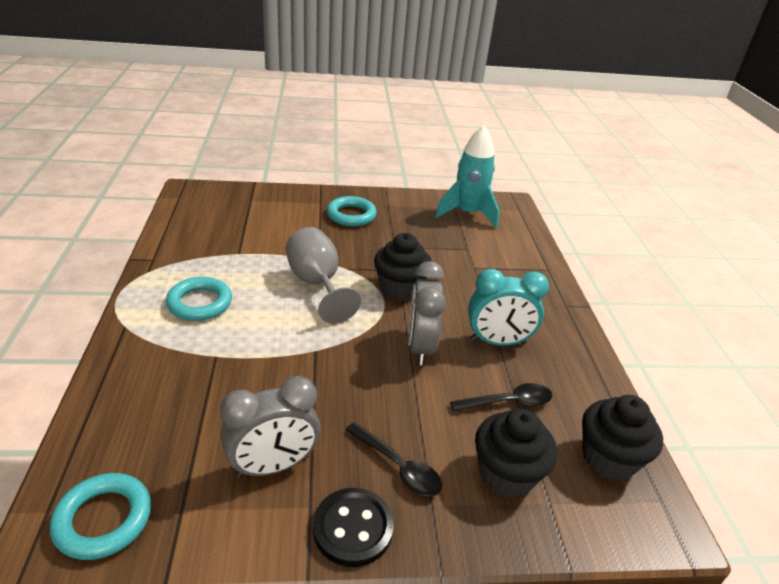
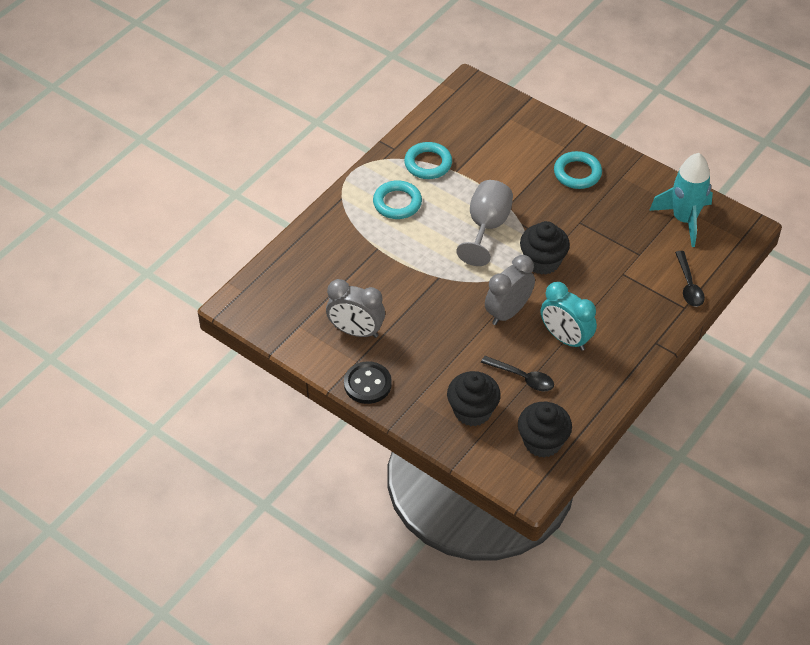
camera: 45 degrees right, 15 degrees up
(103, 519) = (263, 310): turquoise ring -> turquoise ring (428, 164)
(398, 466) = (418, 371): black spoon -> black spoon (688, 285)

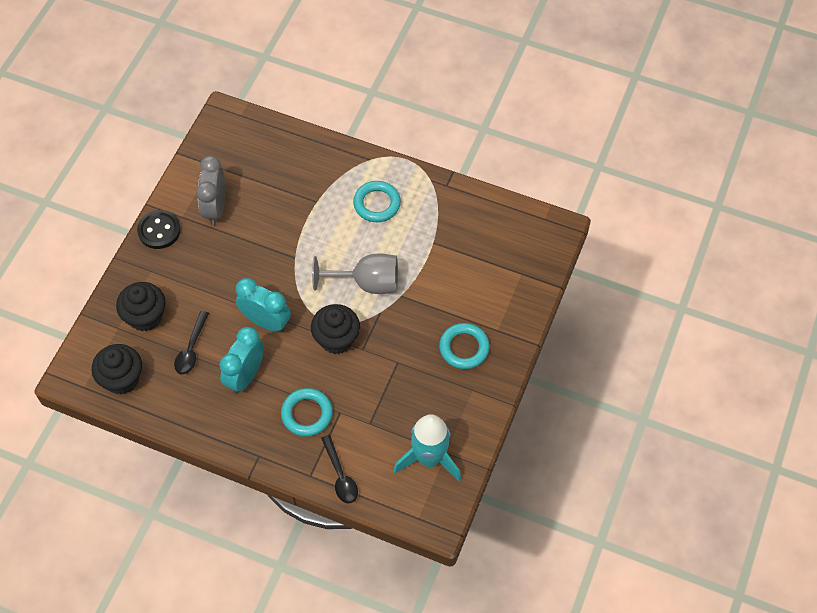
camera: 75 degrees right, 10 degrees up
(428, 164) = (435, 217): turquoise ring -> turquoise ring (307, 414)
(508, 312) = (266, 322): grey clock -> turquoise clock
(688, 285) = (340, 475): black spoon -> black spoon turned 90 degrees counterclockwise

